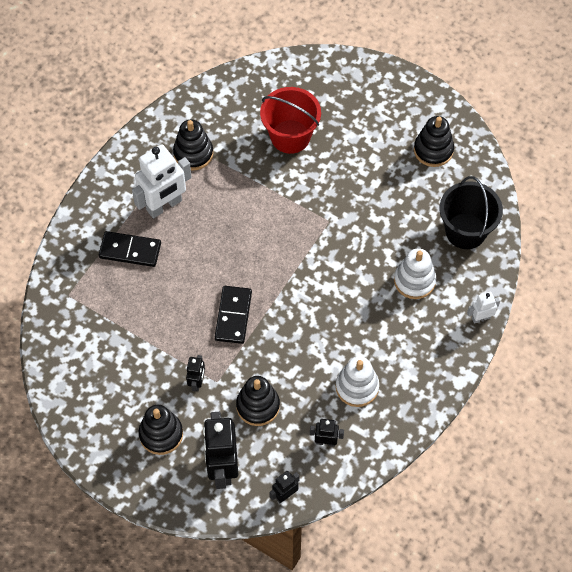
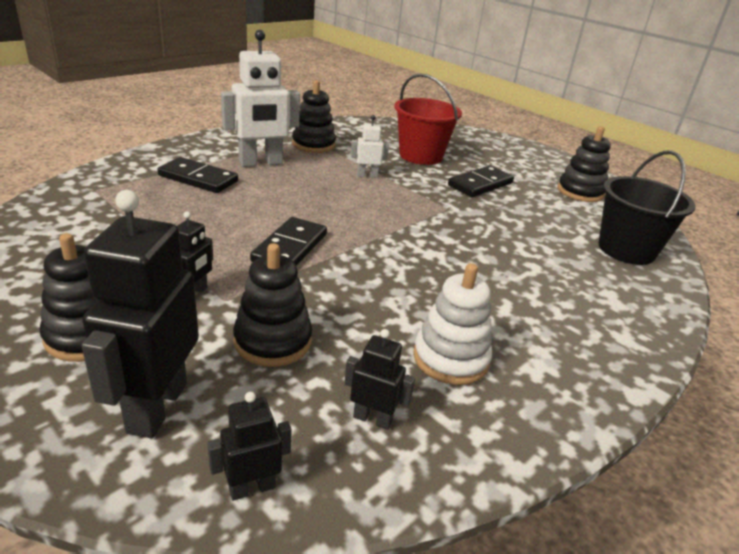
camera: 10 degrees right, 30 degrees down
(349, 170) = (480, 184): none -> black domino
(414, 281) = (556, 273): white stacking toy -> none
(480, 318) = (662, 329): white robot -> white robot (367, 176)

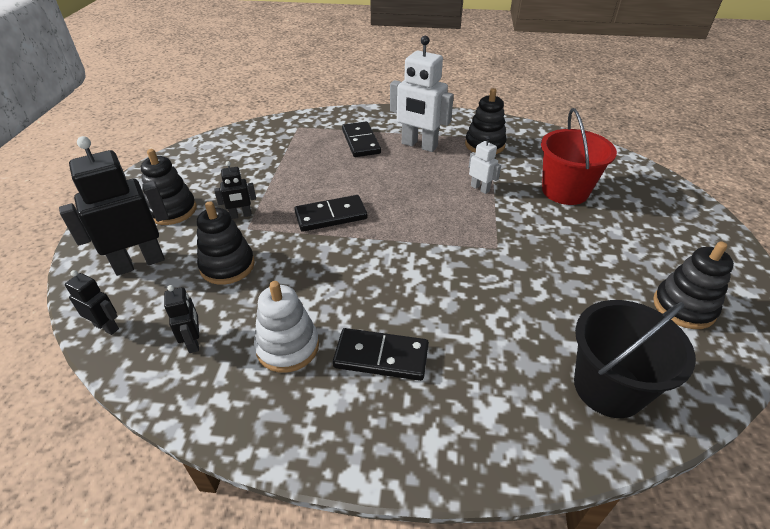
camera: 55 degrees right, 10 degrees up
(480, 184) = (573, 243): black domino -> black domino (381, 356)

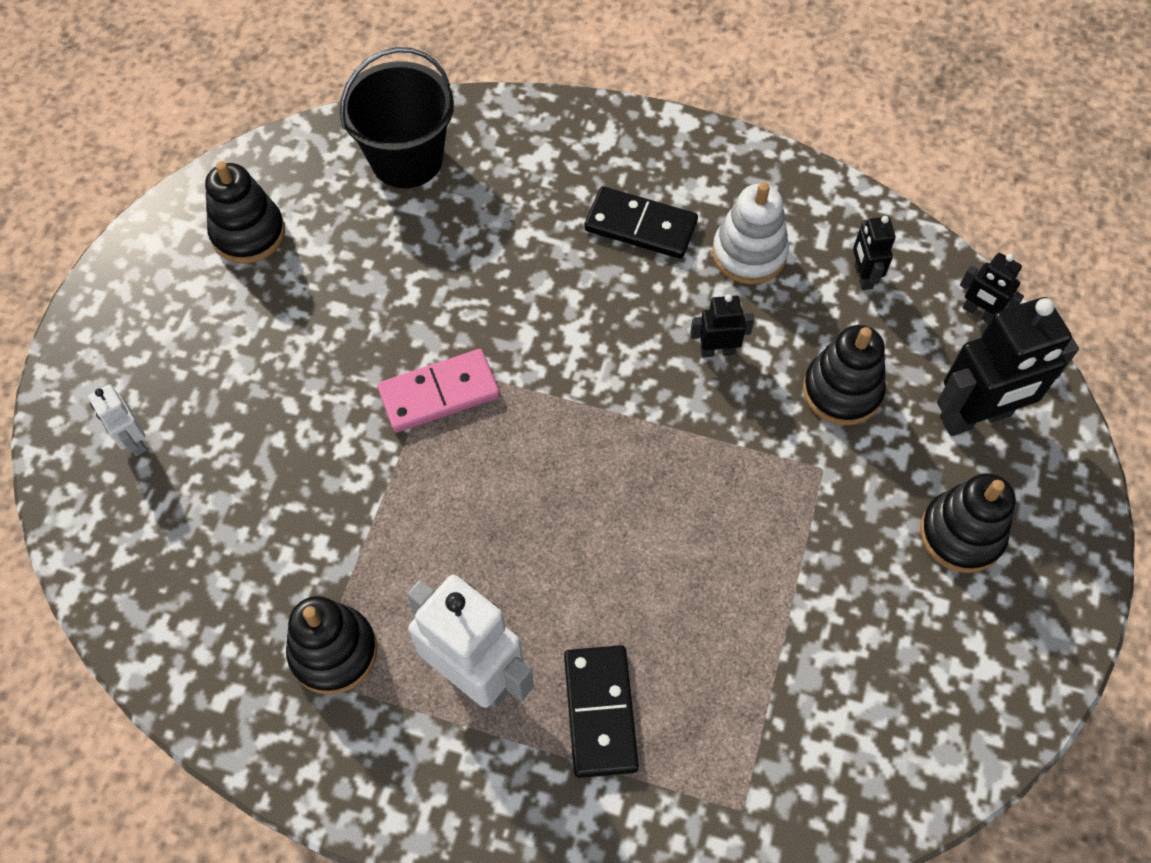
camera: 170 degrees left, 20 degrees up
(241, 215) = (837, 501): black robot -> black robot (717, 350)
(331, 216) = (683, 475): black domino -> none
(480, 188) = (404, 506): white robot -> white robot (133, 441)
(487, 234) = (439, 394): none -> pink domino
(565, 191) = (258, 474): red bucket -> none

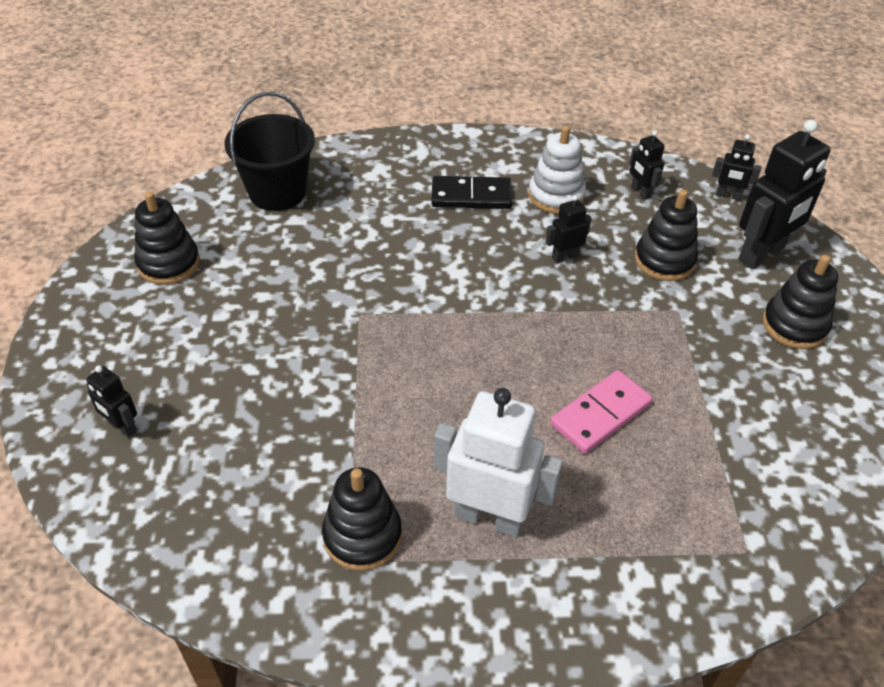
camera: 20 degrees left, 15 degrees down
(133, 441) = (122, 427): white robot -> black robot
(439, 394) = (369, 332): pink domino -> pink domino (601, 414)
(600, 712) = (602, 515): black domino -> none

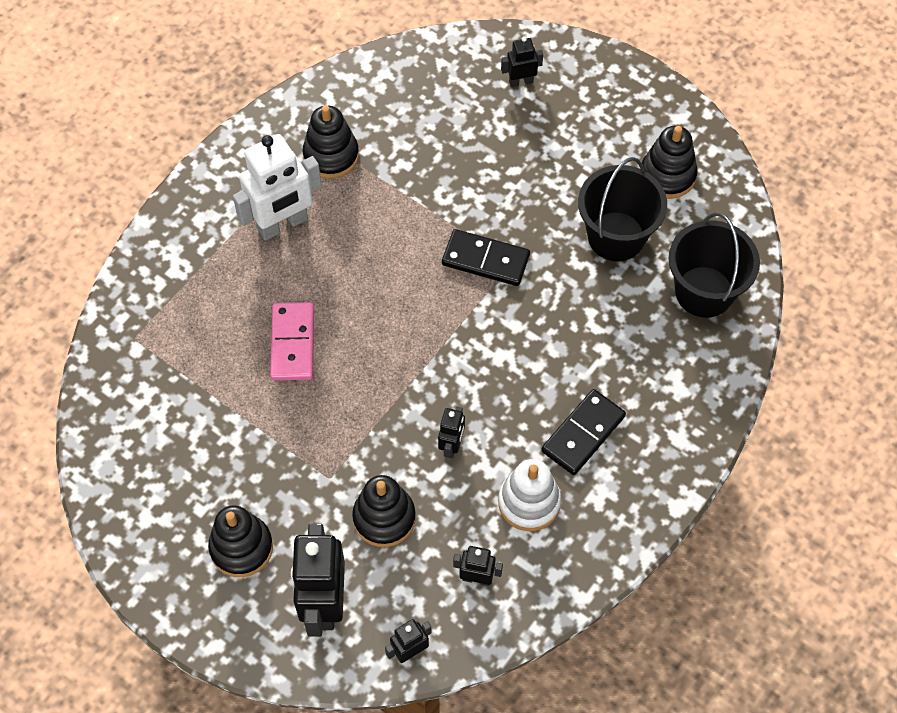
camera: 130 degrees right, 15 degrees up
(267, 263) = (616, 236): none -> black bucket
(373, 332) = (485, 260): none -> black domino

